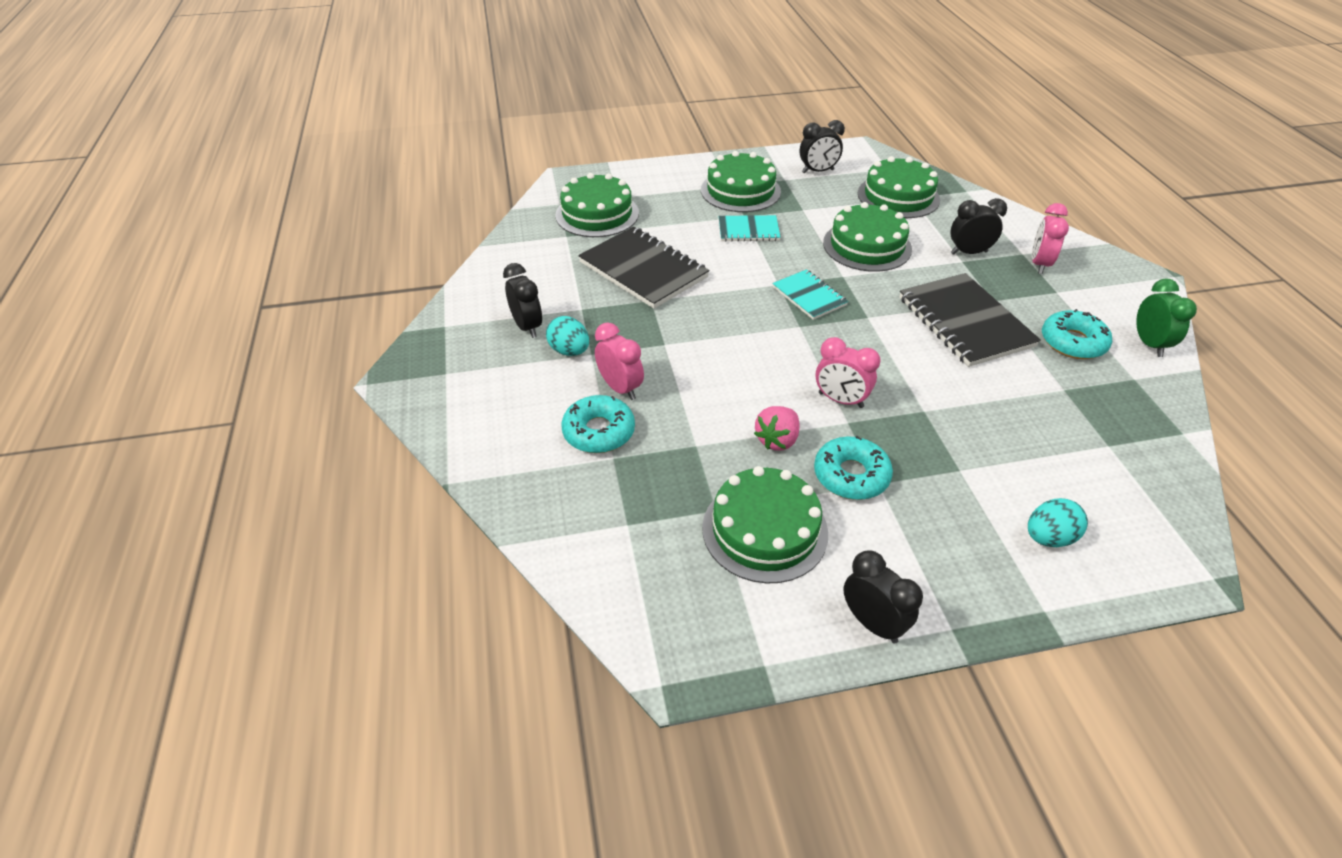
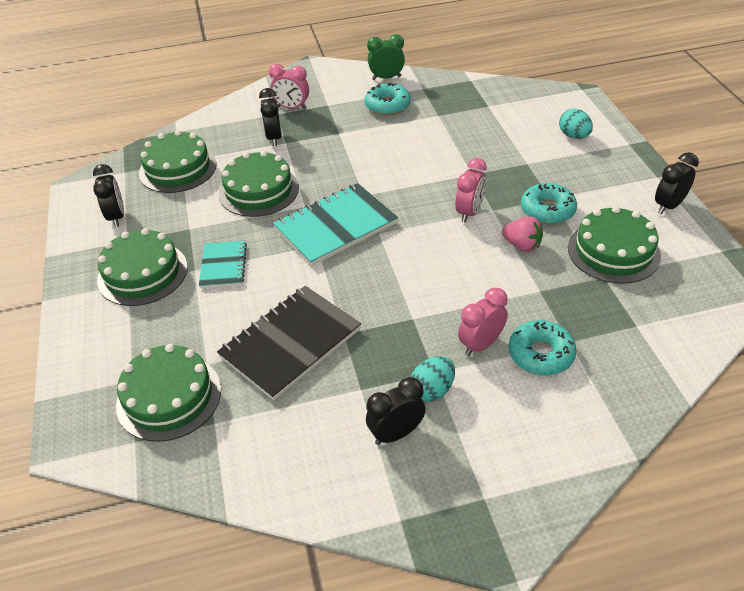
camera: 90 degrees left, 0 degrees up
(809, 296) = (335, 226): turquoise notebook -> turquoise notebook, size x1.77
(965, 322) = (367, 148): black notebook -> none

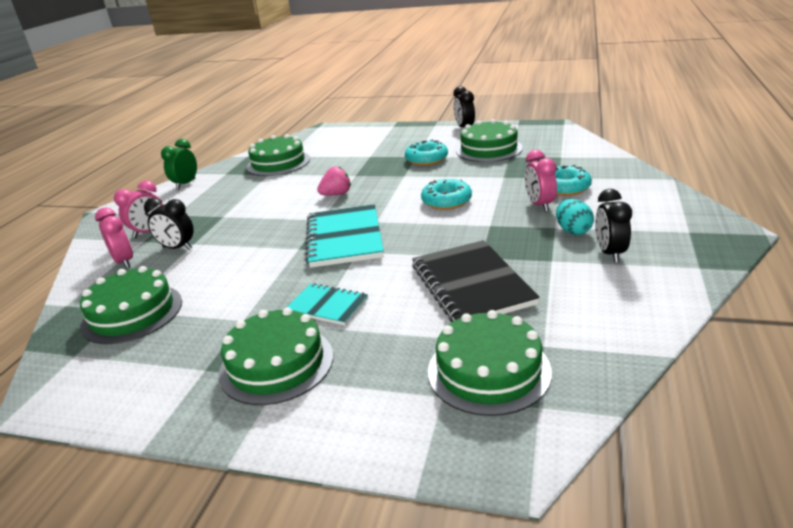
camera: 60 degrees left, 15 degrees down
(116, 217) = (151, 372): black clock -> none
(259, 190) = (243, 268): green cake -> green cake (278, 163)
(387, 105) = (222, 190): turquoise donut -> turquoise donut (446, 201)
(469, 212) = (396, 183): pink clock -> pink clock (124, 262)
(522, 245) = (452, 173): pink strawberry -> pink strawberry (336, 194)
(574, 136) = (363, 138): turquoise egg -> none

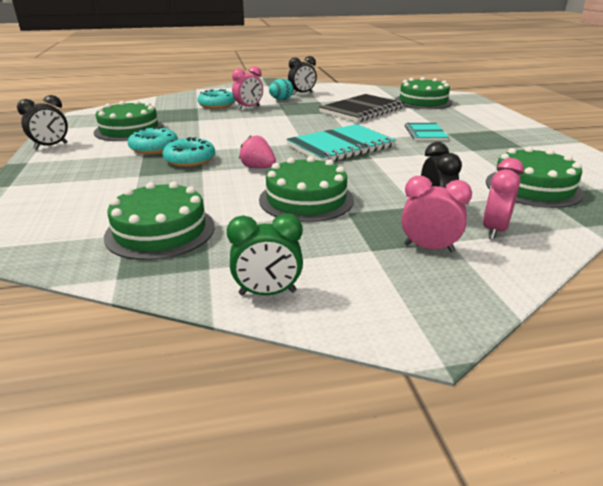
camera: 120 degrees left, 0 degrees up
(276, 364) = (486, 132): green cake -> green cake (306, 199)
(446, 201) = (253, 128): turquoise donut -> turquoise donut (190, 159)

